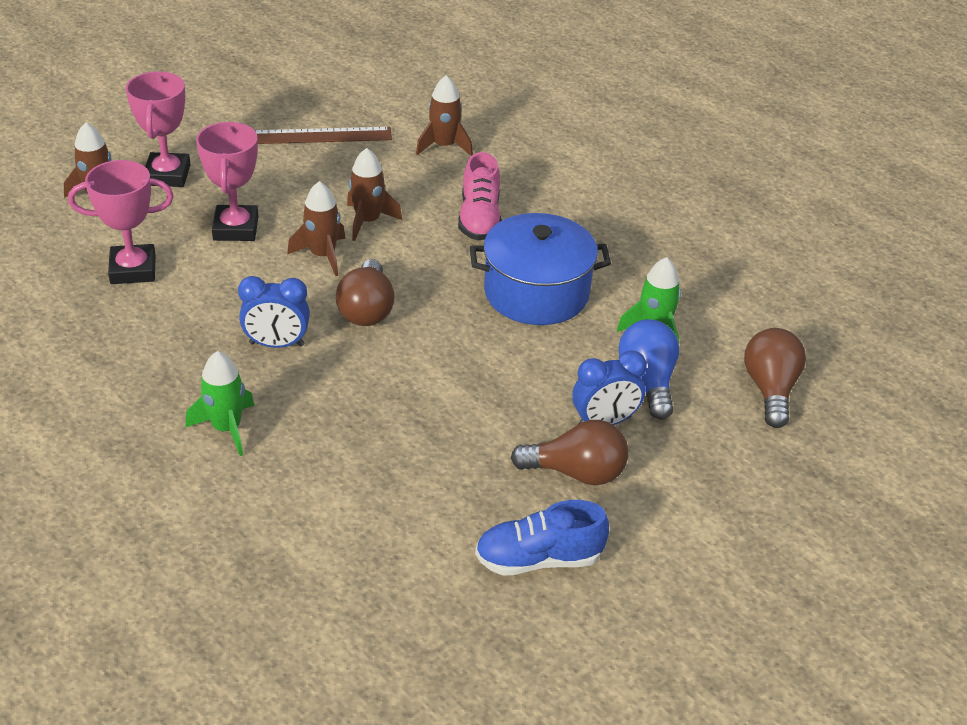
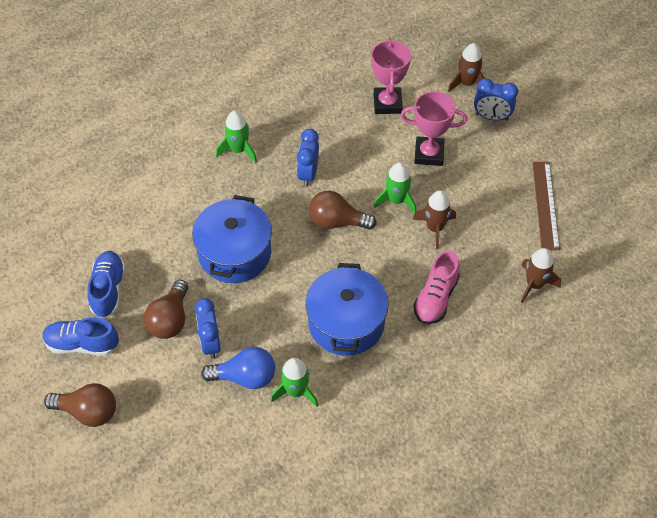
camera: 100 degrees right, 15 degrees up
(167, 175) = (491, 117): pink trophy -> blue clock
(322, 255) = (396, 200): brown rocket -> green rocket
(440, 412) = (234, 253): none -> blue pot
(479, 219) = (436, 298): pink shoe -> pink shoe turned 75 degrees counterclockwise
(650, 576) = (82, 344): none -> blue shoe
(770, 389) = (224, 455): brown light bulb -> brown light bulb (88, 412)

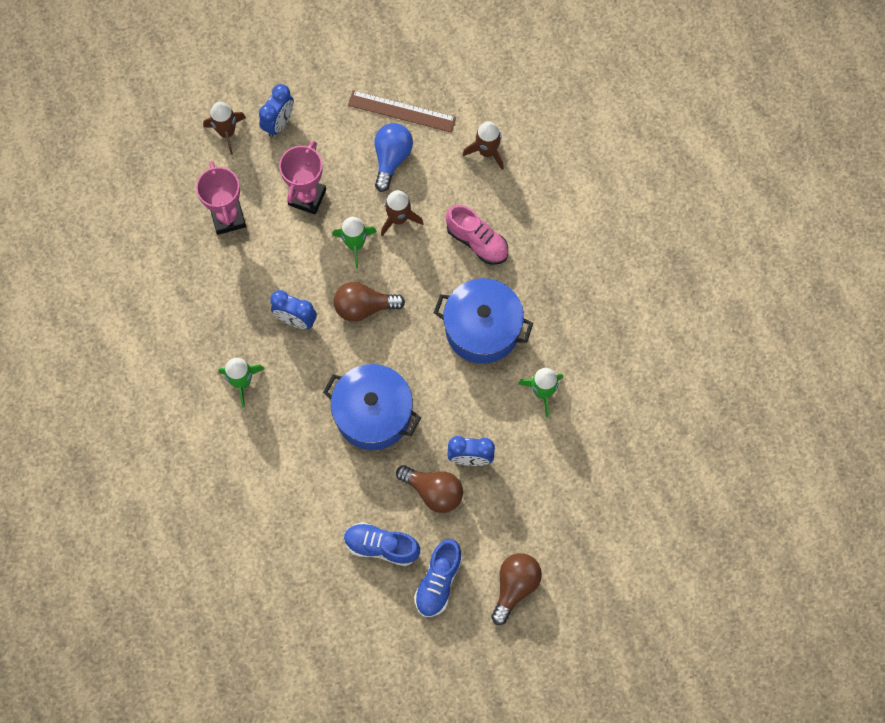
camera: 75 degrees left, 15 degrees up
(245, 377) = (515, 434): blue light bulb -> blue light bulb (391, 159)
(337, 222) = (364, 307): brown light bulb -> brown light bulb turned 60 degrees clockwise
(387, 103) = (228, 218): pink trophy -> pink trophy turned 60 degrees clockwise

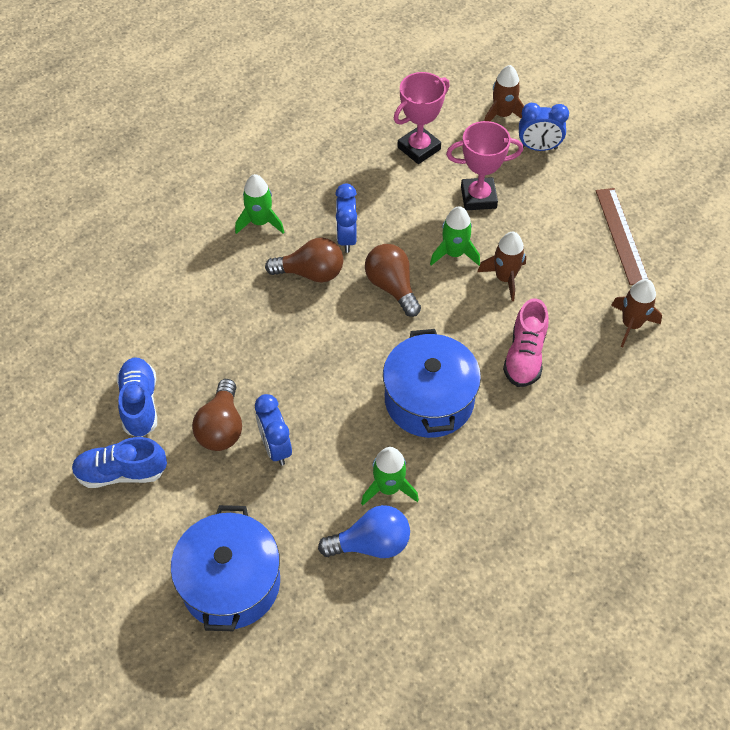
camera: 65 degrees right, 15 degrees down
(373, 414) = (281, 339): blue pot -> blue pot (231, 583)
(391, 159) = (565, 247): blue light bulb -> blue light bulb (371, 544)
(515, 586) = (145, 552): brown light bulb -> brown light bulb (311, 273)

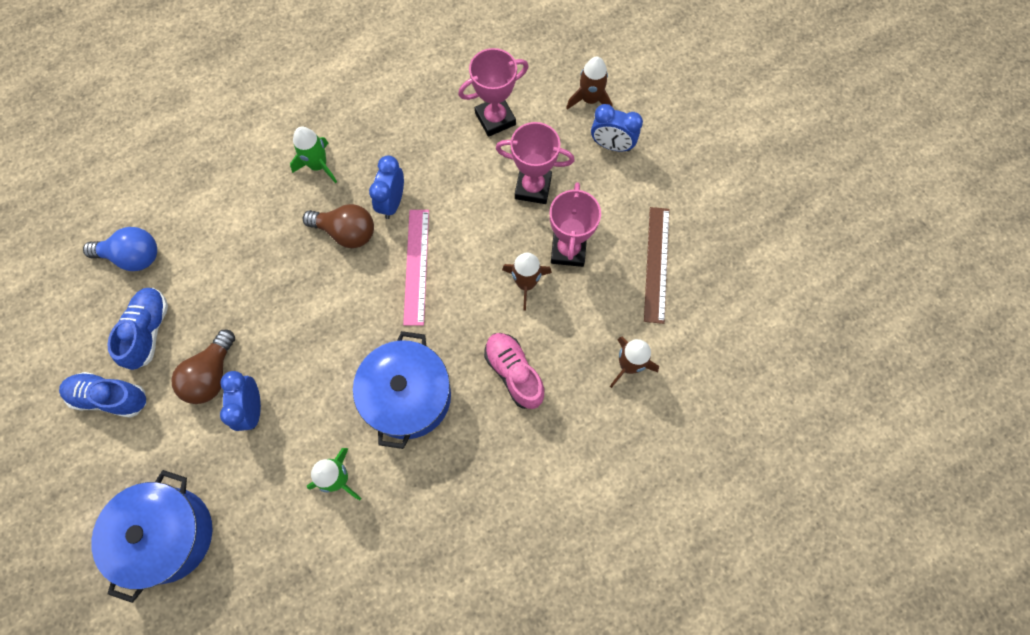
camera: 15 degrees right, 15 degrees up
(371, 544) = (303, 531): blue light bulb -> blue light bulb (133, 256)
(392, 287) = (416, 266): brown light bulb -> pink ruler
(454, 253) = (487, 244): green rocket -> none
(524, 356) = (514, 373): pink shoe -> pink shoe turned 120 degrees clockwise
(533, 242) = (568, 250): none -> pink trophy

